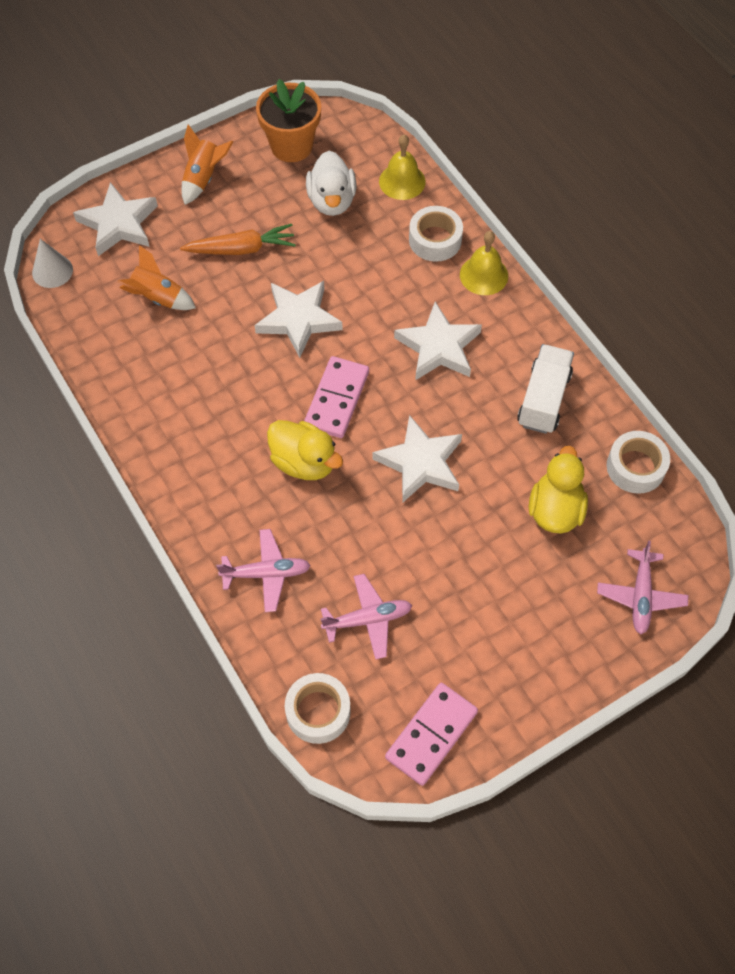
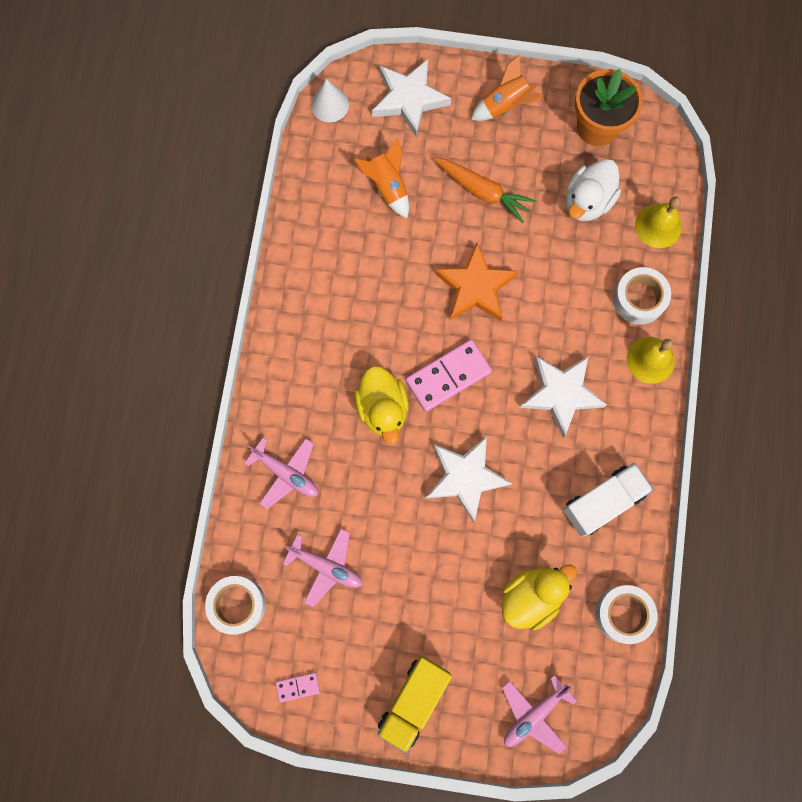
camera: 40 degrees right, 15 degrees up
(298, 320) = (475, 287): white star -> orange star
(431, 735) = (298, 687): pink domino -> pink domino, size x0.49
(537, 664) = (414, 700): none -> yellow truck

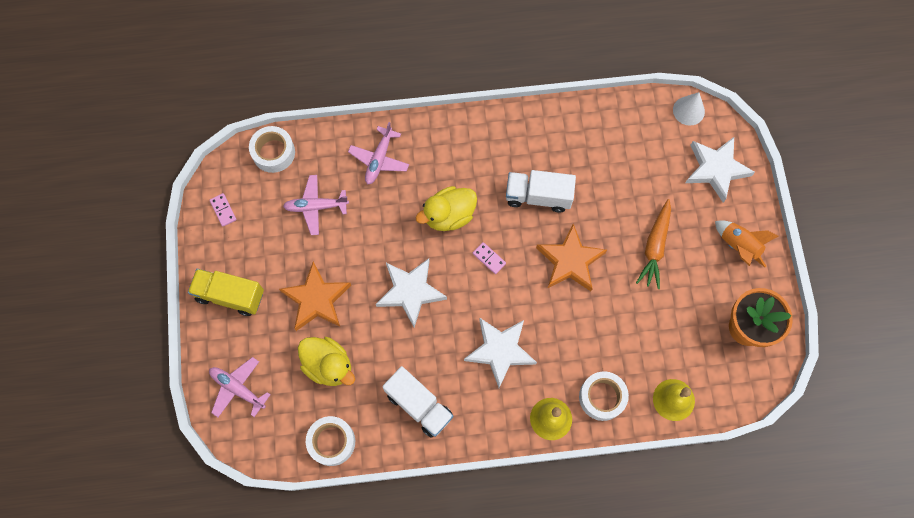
camera: 75 degrees right, 5 degrees down
(326, 566) = (316, 207): pink plane -> pink plane turned 75 degrees clockwise
(387, 186) = (633, 172): orange rocket -> none
(387, 300) = (538, 196): none -> white truck
(446, 593) = (316, 299): none -> orange star
(448, 376) = (489, 258): pink domino -> pink domino, size x0.49
(587, 201) = (675, 334): white duck -> none

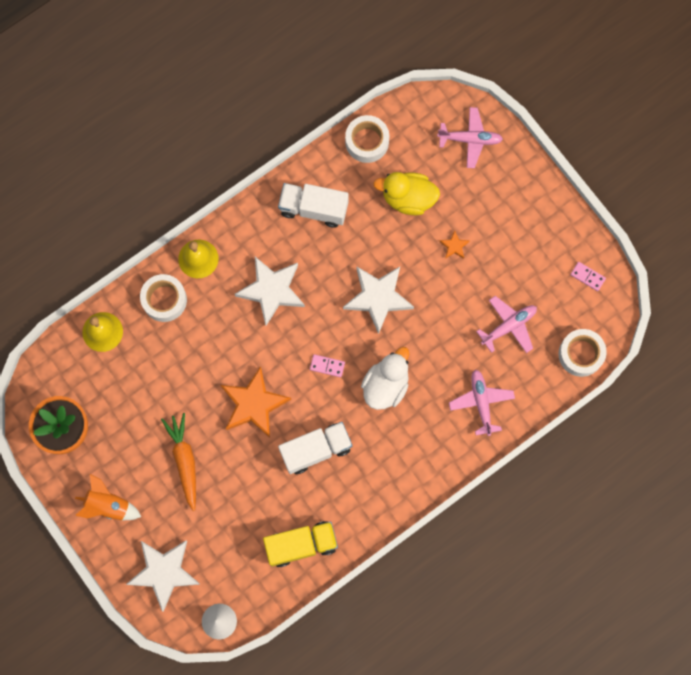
camera: 150 degrees right, 5 degrees up
(230, 295) = (529, 208): yellow truck -> yellow truck (301, 545)
(316, 299) = (454, 246): orange star -> orange star, size x0.43
(449, 215) = (386, 385): yellow duck -> white duck

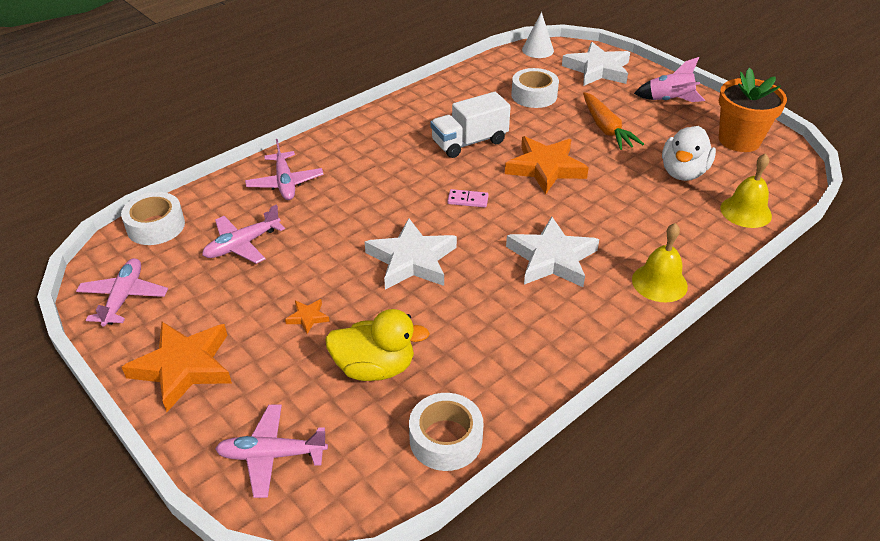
camera: 175 degrees right, 35 degrees down
(108, 505) = (669, 100): orange rocket -> pink rocket
(164, 300) = (685, 242): white tape -> white tape (534, 95)
(301, 545) = (472, 89): yellow truck -> none
(313, 209) = (515, 346): white truck -> none
(386, 385) = (396, 189): white duck -> white duck (683, 172)
(533, 209) = (183, 367): none -> orange star
(587, 276) = (124, 297): pink domino -> pink plane

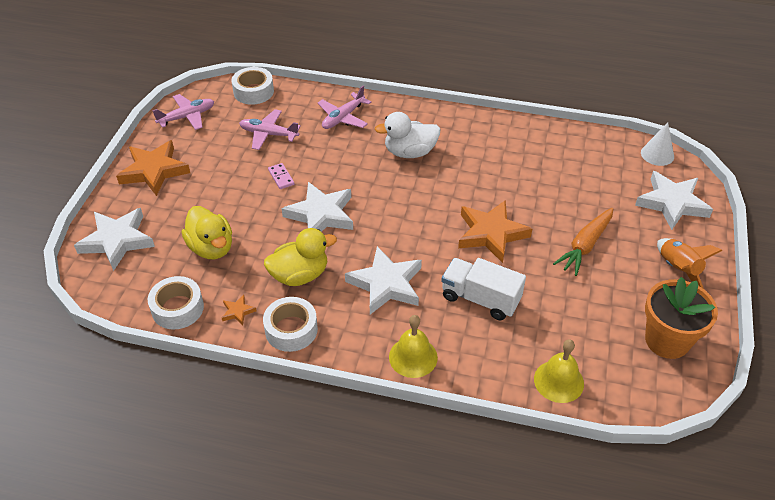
camera: 55 degrees right, 5 degrees up
(271, 455) = (117, 241): pink plane -> white star
(307, 317) = (230, 197): orange star -> orange star (238, 311)
(468, 200) = (410, 210): pink domino -> pink domino (281, 177)
(469, 142) = (480, 178): white truck -> white truck (480, 299)
(485, 313) = (300, 275): none -> yellow duck
(534, 95) = (584, 183): white tape -> white tape (291, 330)
(669, 100) = (678, 269): pink rocket -> orange rocket
(683, 172) = (573, 319): white duck -> white duck (410, 152)

